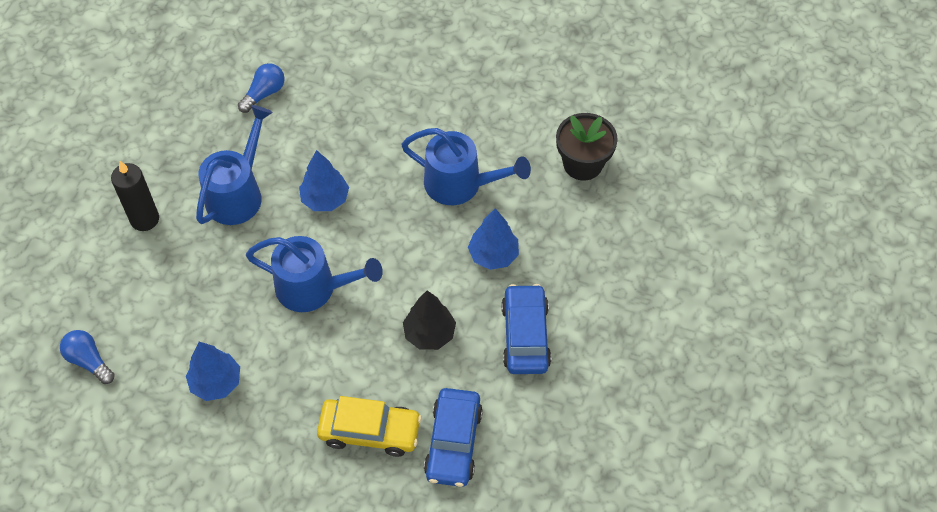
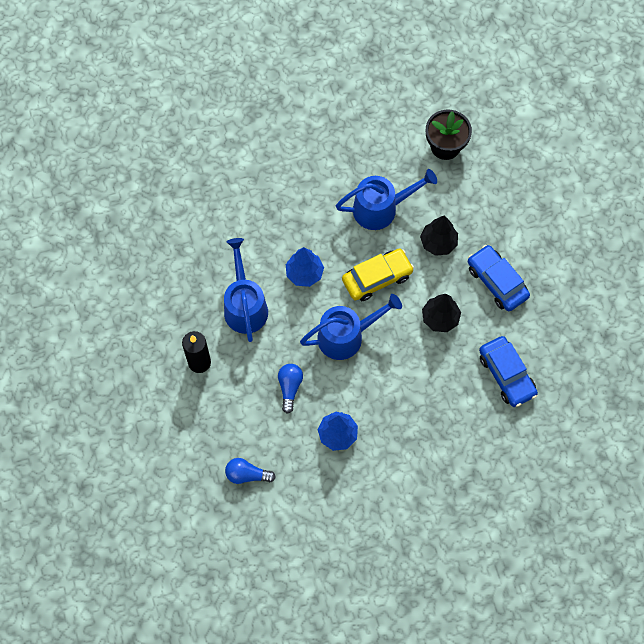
camera: 35 degrees left, 10 degrees up
(264, 93) = (202, 226): blue light bulb -> blue light bulb (290, 387)
(370, 431) = (453, 401): yellow car -> yellow car (377, 278)
(493, 255) = (438, 243): blue tree -> black tree

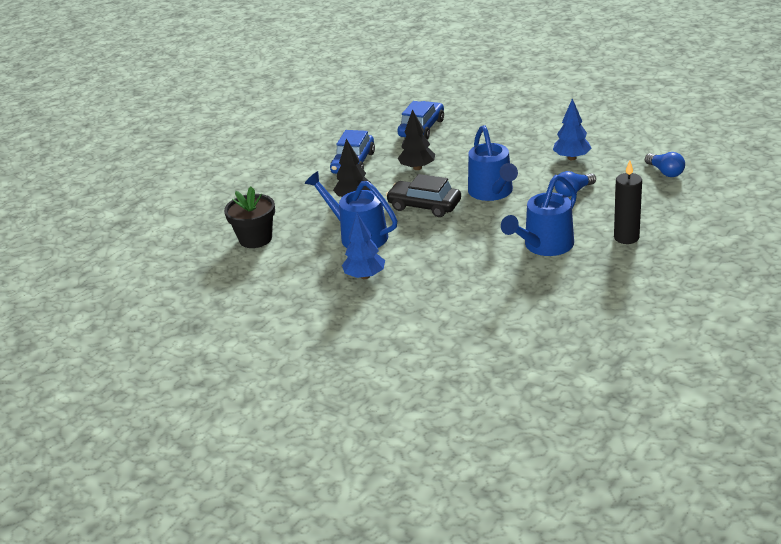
camera: 125 degrees left, 35 degrees down
(304, 273) = (471, 236): blue tree -> blue tree (365, 276)
(347, 336) = (493, 192): blue watering can -> blue watering can turned 135 degrees counterclockwise
(377, 278) = (424, 206): yellow car -> black car

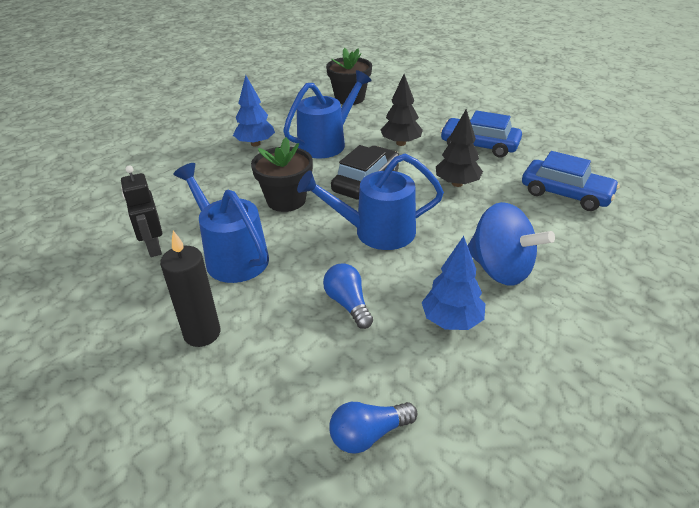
camera: 95 degrees right, 5 degrees up
(462, 238) = (286, 200): none -> black flower pot
(517, 146) = (500, 269): none -> blue spinning top
(548, 285) = (153, 247): none -> black robot

